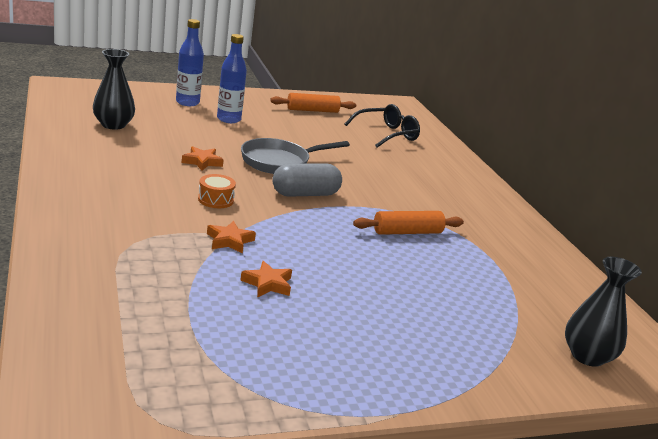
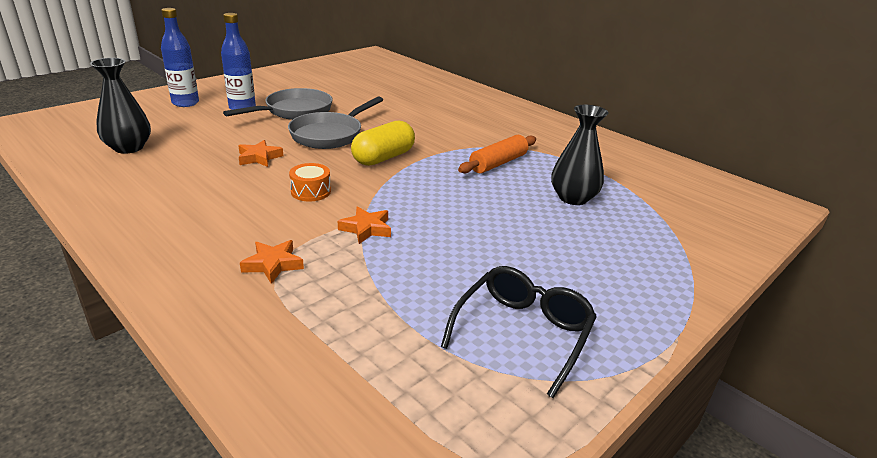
camera: 25 degrees left, 5 degrees up
(268, 284) = (444, 259): orange star -> orange star (273, 264)
(270, 134) = (294, 111): none -> grey pan
(305, 194) = (383, 158): grey capsule -> yellow capsule
(312, 110) = (309, 79): orange rolling pin -> none
(387, 134) = (391, 83): black glasses -> black glasses (523, 332)
(587, 356) = (725, 218): black vase -> black vase (573, 198)

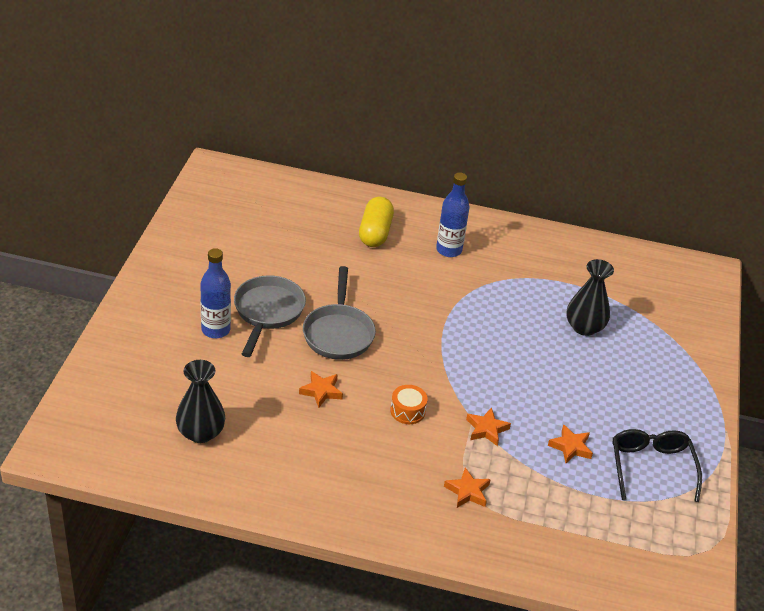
camera: 35 degrees left, 10 degrees up
(185, 103) = (153, 347): blue bottle -> blue bottle (449, 250)
(383, 158) = (414, 344): yellow capsule -> yellow capsule (375, 233)
(440, 275) = (570, 447): none -> orange star
(498, 163) = (501, 309): orange rolling pin -> none

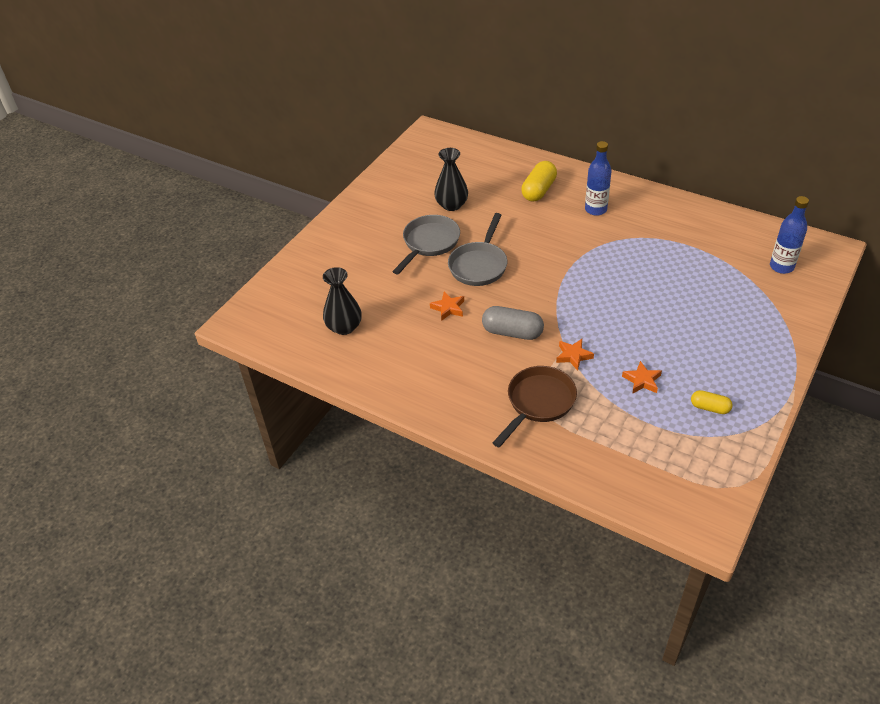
camera: 25 degrees right, 5 degrees up
(216, 330) = (384, 252): blue bottle -> blue bottle (781, 267)
(407, 411) = (512, 332): orange drum -> grey capsule
(467, 491) = (538, 403): orange star -> brown pan
(584, 327) = (692, 284): black vase -> black vase (451, 205)
(651, 467) = (709, 408): black glasses -> yellow capsule

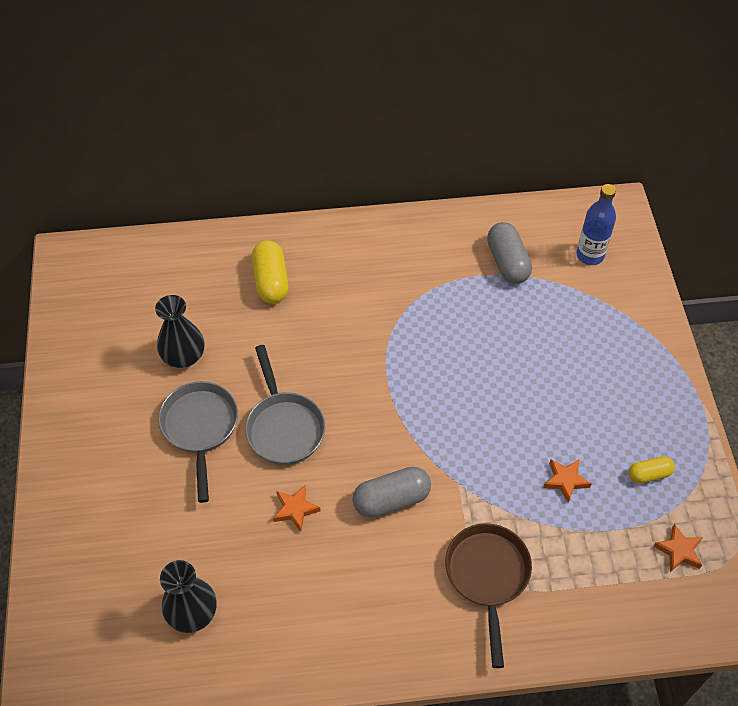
camera: 40 degrees left, 10 degrees up
(573, 356) = (477, 491): orange star -> orange star (679, 551)
(595, 209) = (354, 276): blue bottle -> none
(712, 245) = (507, 262): none -> grey capsule

